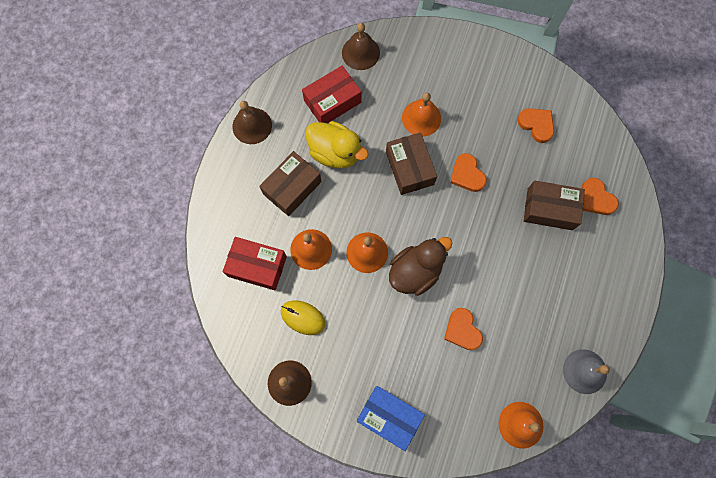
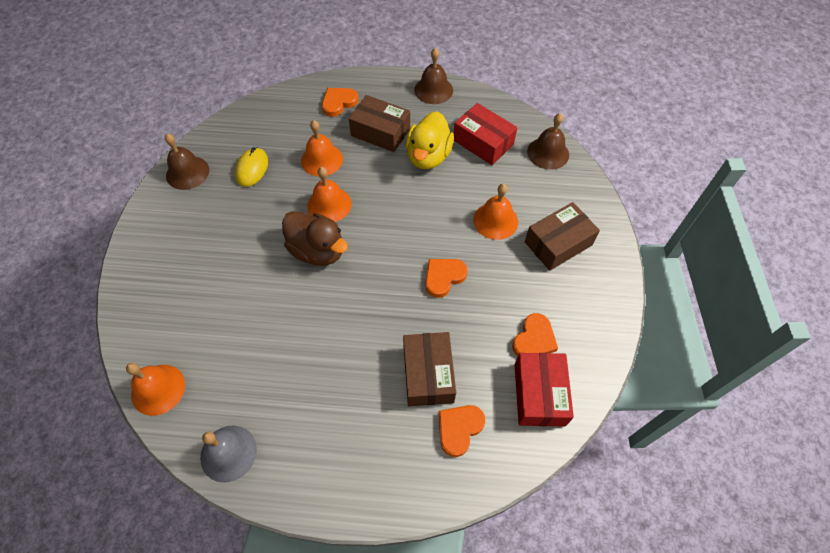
camera: 75 degrees right, 15 degrees down
(257, 266) = (295, 125): red box -> red box (539, 394)
(389, 416) = (160, 259): blue box -> none
(409, 168) = (433, 222): brown box -> brown box (558, 243)
(462, 330) = (260, 308): orange heart -> orange heart (339, 103)

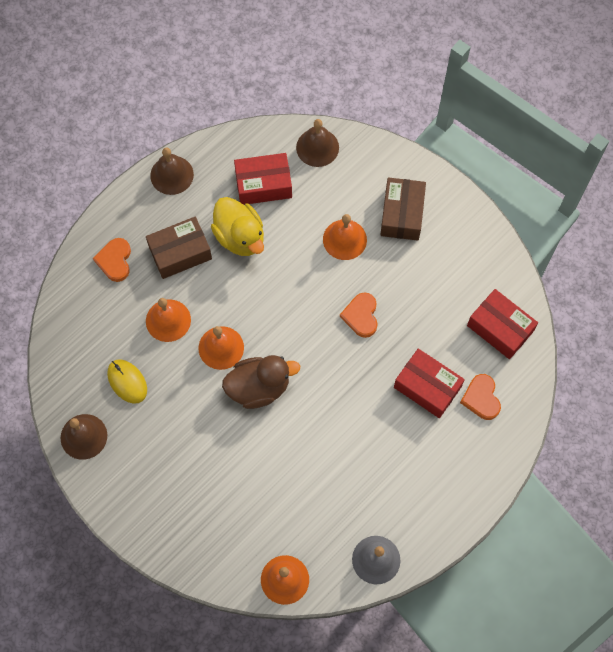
camera: 50 degrees left, 10 degrees up
(428, 374) = (427, 387): brown box -> red box
(534, 339) = (460, 297): orange heart -> none

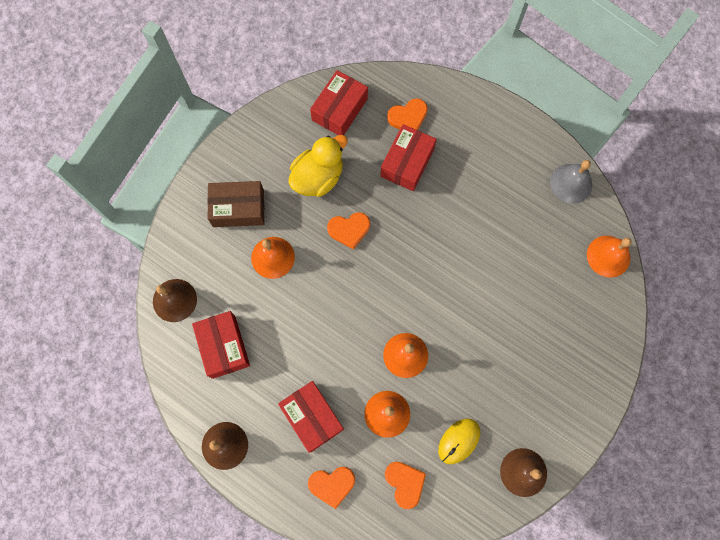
camera: 100 degrees left, 5 degrees up
(100, 325) = (405, 483): none -> orange heart
(180, 253) = (312, 417): brown box -> red box
(240, 237) = (285, 359): yellow duck -> yellow duck (318, 177)
(259, 387) = (438, 311): brown duck -> none

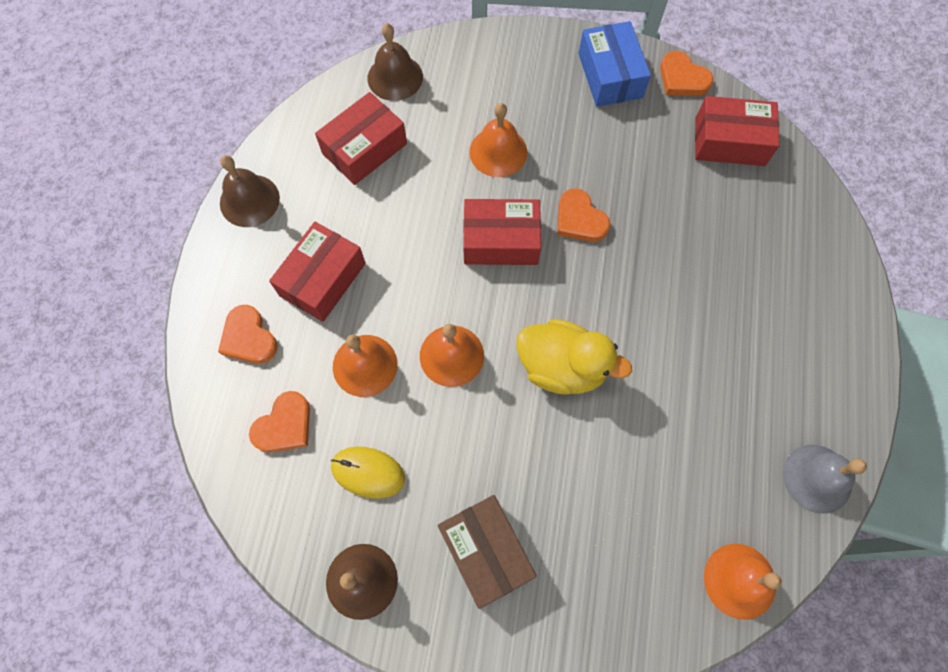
camera: 65 degrees right, 5 degrees down
(238, 208) = (538, 91): brown box -> brown box (486, 552)
(251, 155) = (610, 75): none -> blue box
(318, 177) = (626, 156): yellow duck -> yellow duck (562, 367)
(407, 163) = (709, 248): red box -> red box (500, 241)
(408, 117) = (772, 223): orange heart -> orange heart (682, 78)

